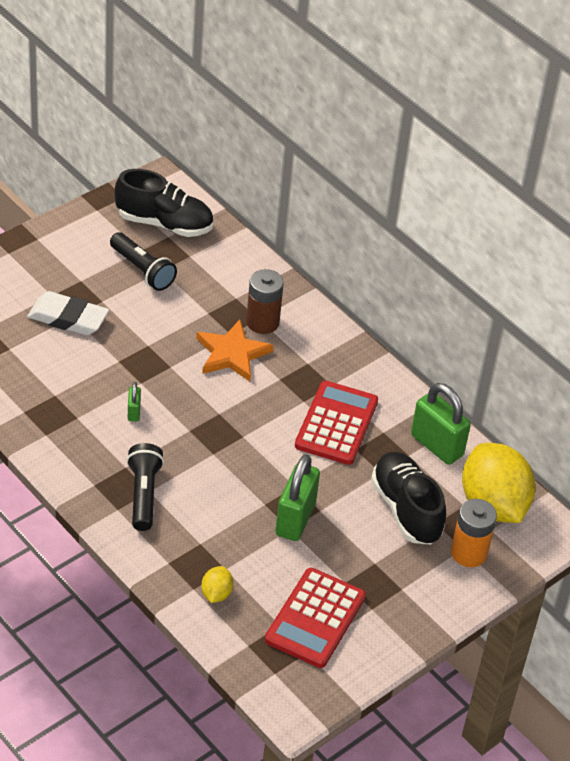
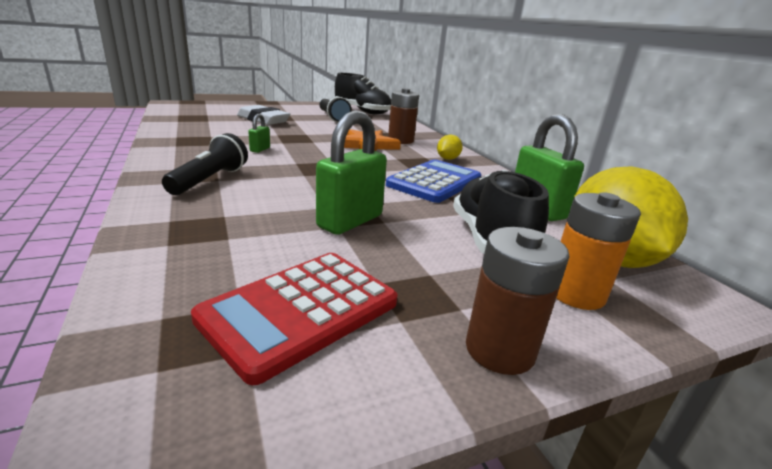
camera: 20 degrees right, 20 degrees down
(216, 593) = (189, 254): yellow lemon -> yellow lemon (447, 159)
(336, 424) = (435, 182): red calculator -> blue calculator
(429, 613) = (499, 350): none -> brown battery

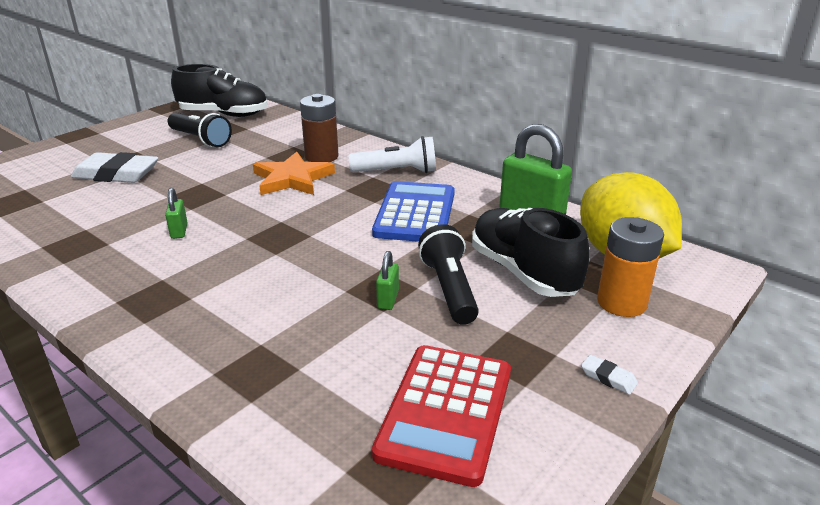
camera: 25 degrees left, 5 degrees up
(209, 180) = (182, 302): black flashlight -> black flashlight (449, 289)
(350, 221) = (388, 300): green padlock -> green padlock, size x0.47
(447, 159) = (397, 171): yellow lemon -> white flashlight
(499, 350) = (608, 378): brown battery -> white eraser

